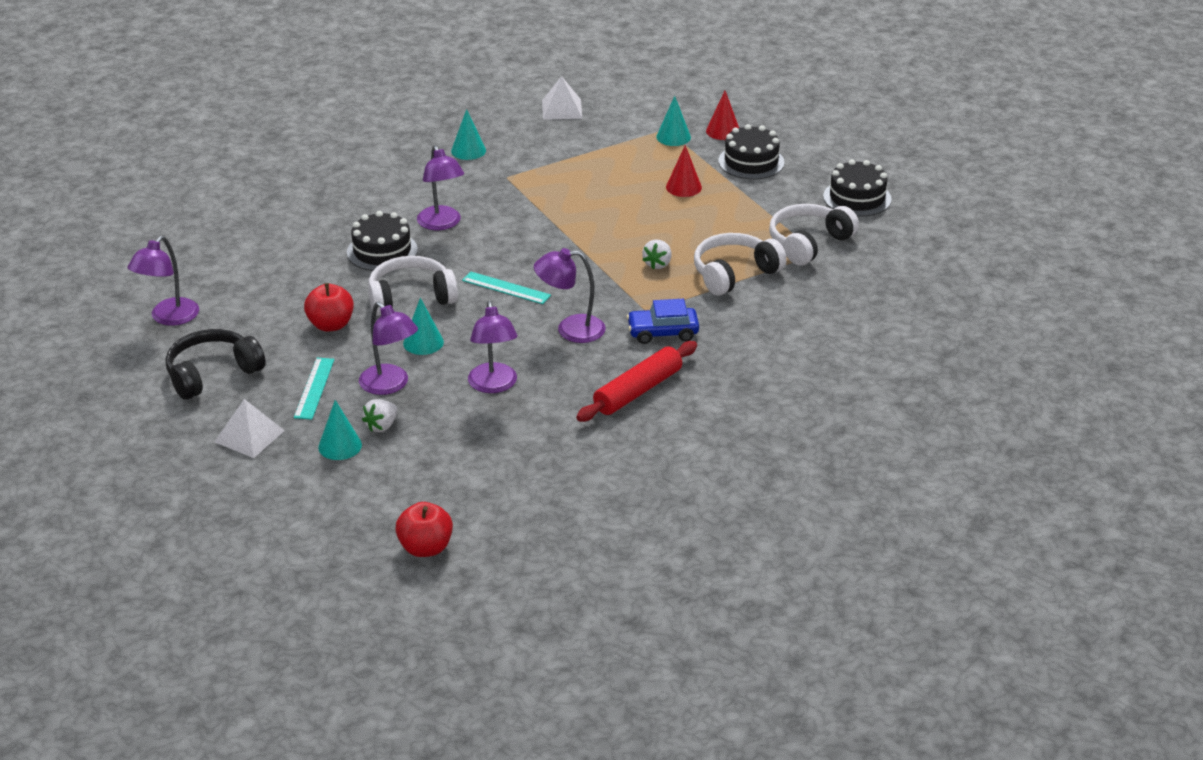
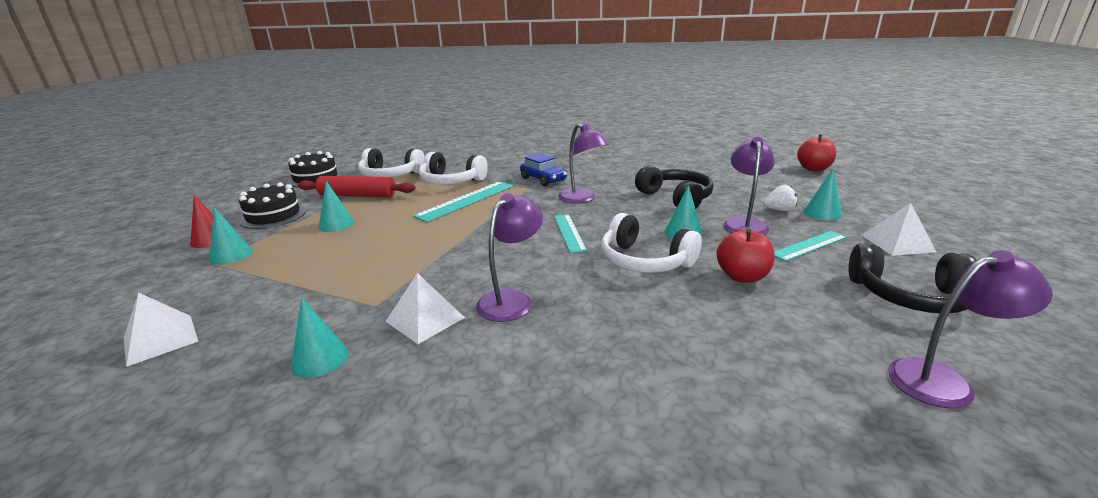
camera: 125 degrees left, 10 degrees down
(382, 251) = (603, 309): black cake -> none
(464, 189) = (425, 319): none -> white pyramid
(494, 385) = (675, 198): purple lamp -> black headphones
(638, 391) = (607, 169): red rolling pin -> red rolling pin (357, 195)
(658, 264) = (466, 201): white strawberry -> turquoise ruler
(683, 187) = (336, 224): red cone -> turquoise cone

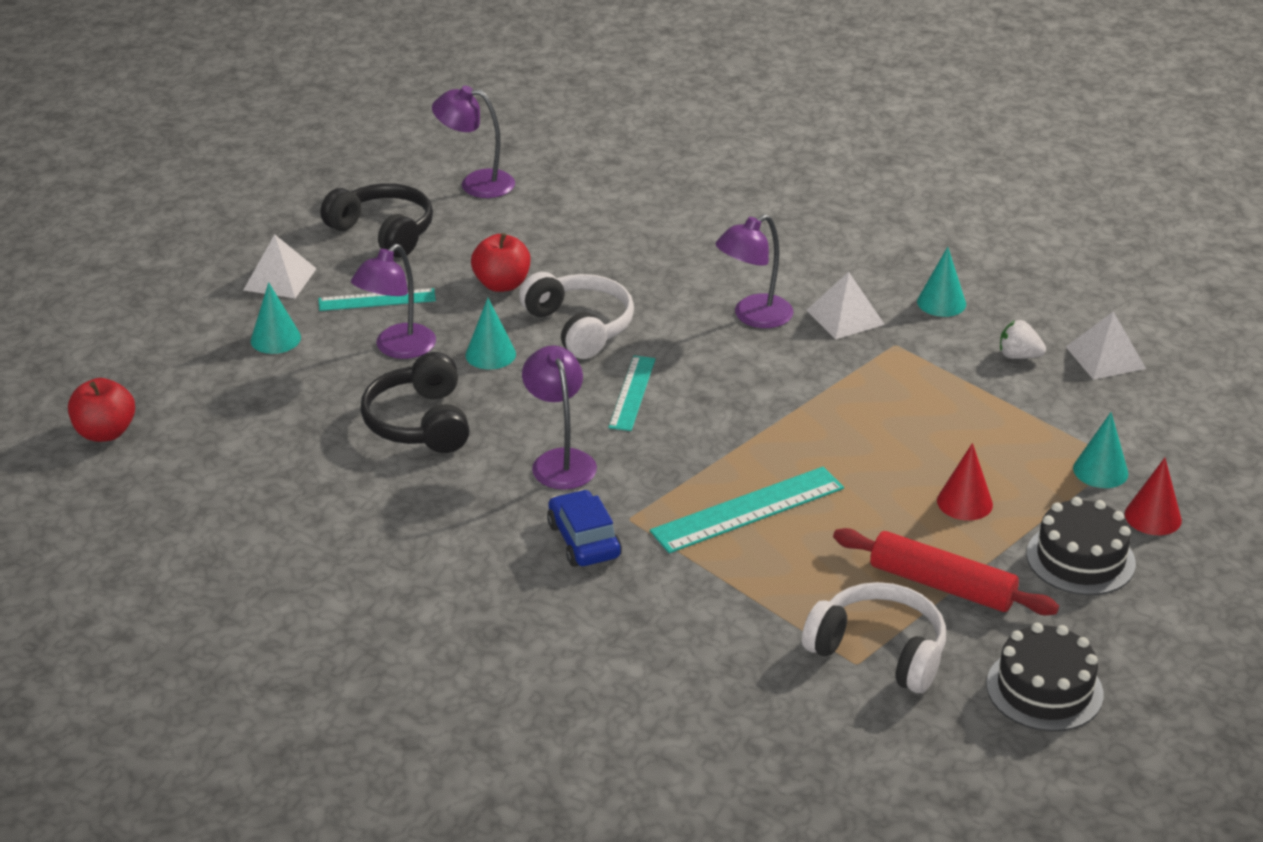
camera: 160 degrees left, 10 degrees up
(336, 224) = (964, 502): turquoise cone -> red cone
(451, 181) = (758, 585): white headphones -> none
(779, 210) = (318, 359): white strawberry -> white strawberry (1018, 356)

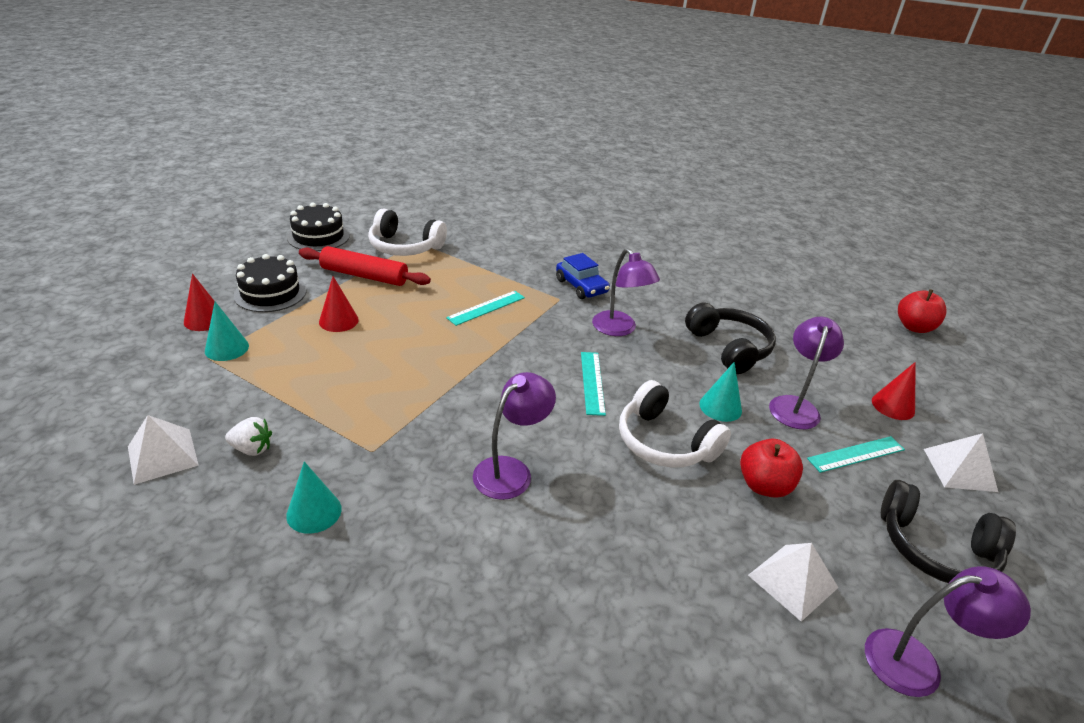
camera: 165 degrees right, 0 degrees up
(275, 339) = (893, 406): turquoise cone -> red cone
(748, 510) = (486, 308): turquoise ruler -> turquoise ruler, size x0.64
(845, 317) = (420, 480): white pyramid -> white pyramid (792, 581)

